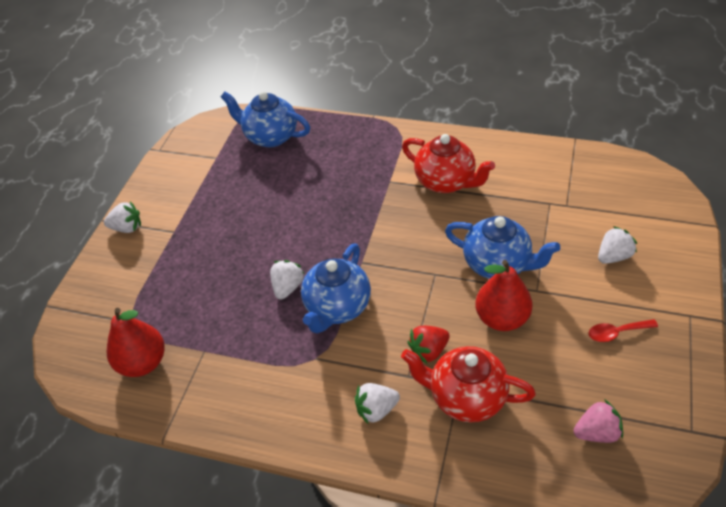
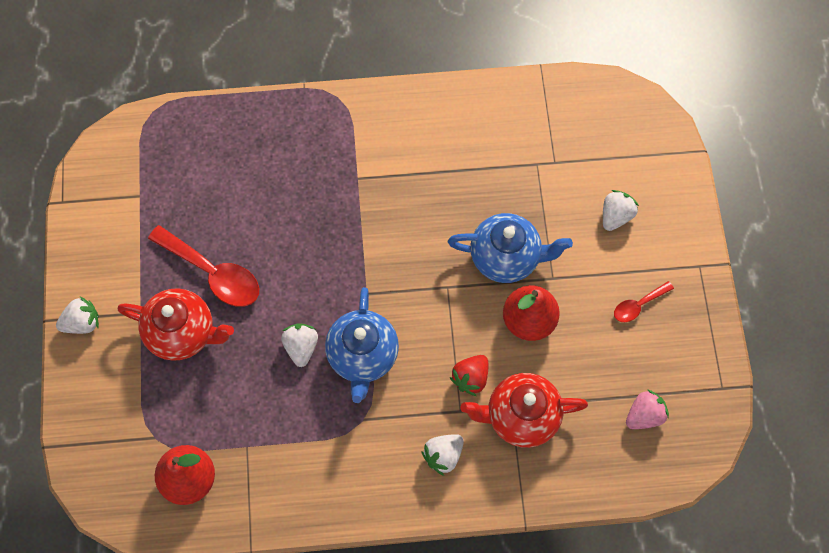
camera: 25 degrees left, 20 degrees up
(243, 218) = (213, 273): none -> red spoon
(270, 137) = (192, 147): blue teapot -> none
(446, 182) = (420, 163): red teapot -> red teapot (183, 333)

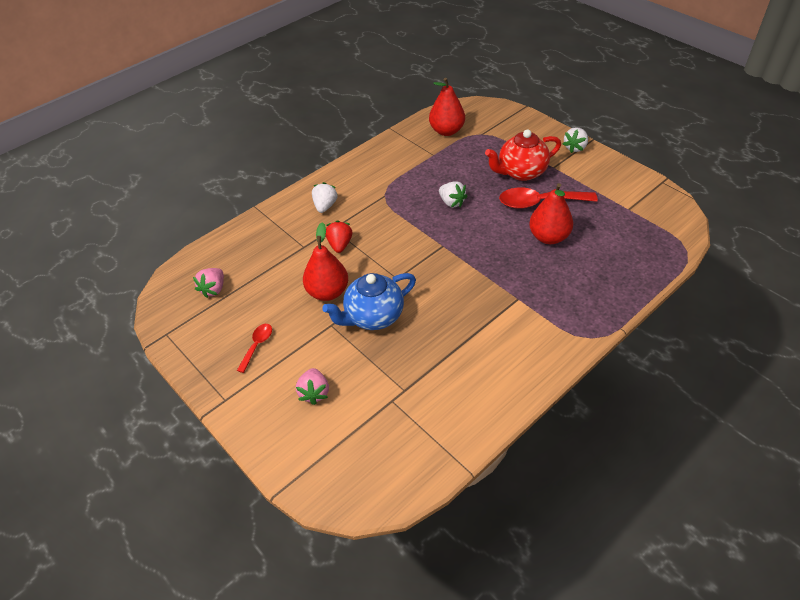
camera: 145 degrees right, 20 degrees down
(255, 223) = (548, 237): none -> red pear
(362, 356) = (413, 218): blue teapot -> none
(520, 416) = (294, 245): red teapot -> none
(615, 216) = (314, 393): white strawberry -> pink strawberry

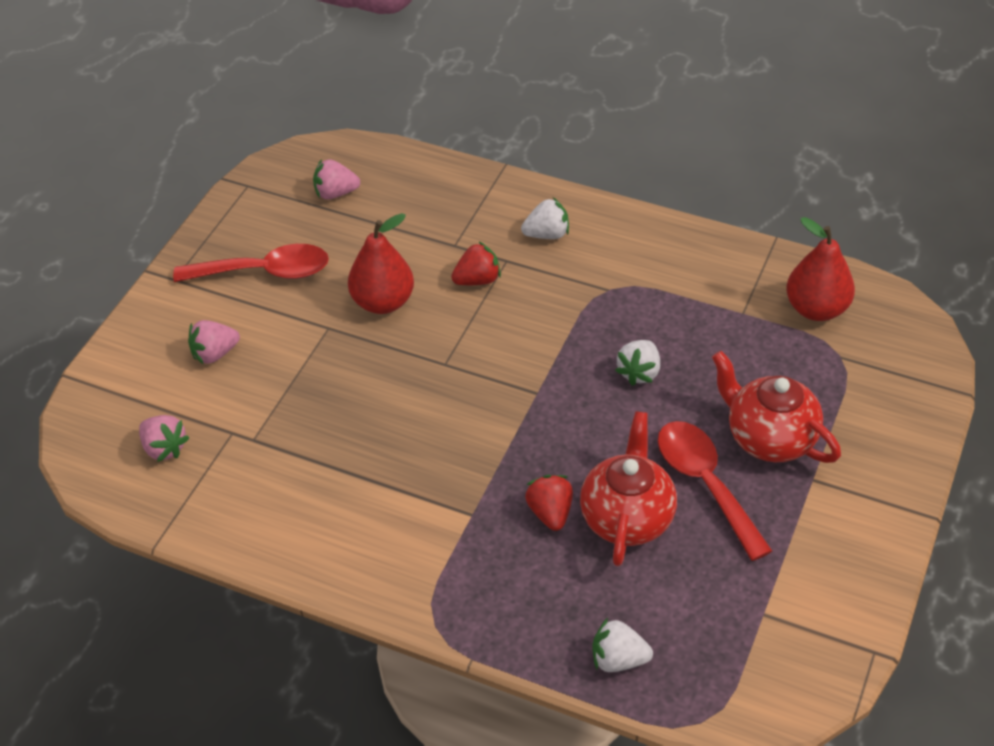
camera: 65 degrees right, 0 degrees up
(257, 346) = (264, 272): red spoon -> red spoon, size x1.92
(373, 316) = (361, 364): blue teapot -> none
(384, 444) = (164, 448): none -> pink strawberry
(532, 265) = (550, 513): none -> red strawberry
(548, 237) = (627, 517): red pear -> red teapot
(575, 147) = (889, 496): white strawberry -> white strawberry (618, 659)

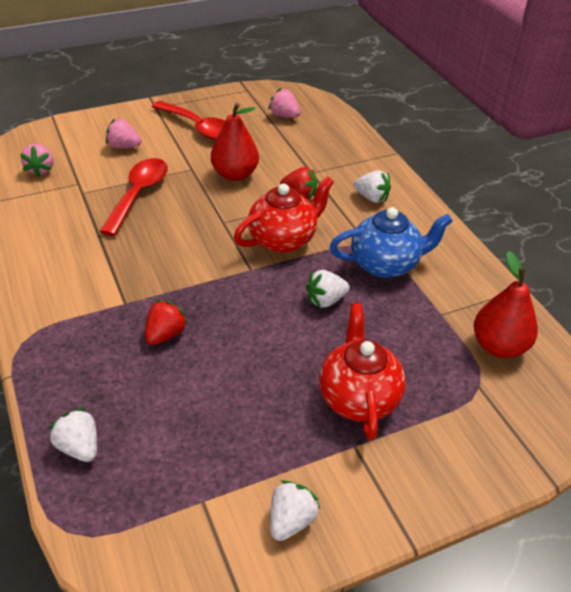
camera: 40 degrees right, 5 degrees down
(627, 517) = (203, 372): red teapot -> red teapot (283, 239)
(644, 298) = (386, 264): none -> blue teapot
(706, 484) = (278, 392): red spoon -> red spoon (138, 194)
(839, 571) = (291, 520): none -> white strawberry

